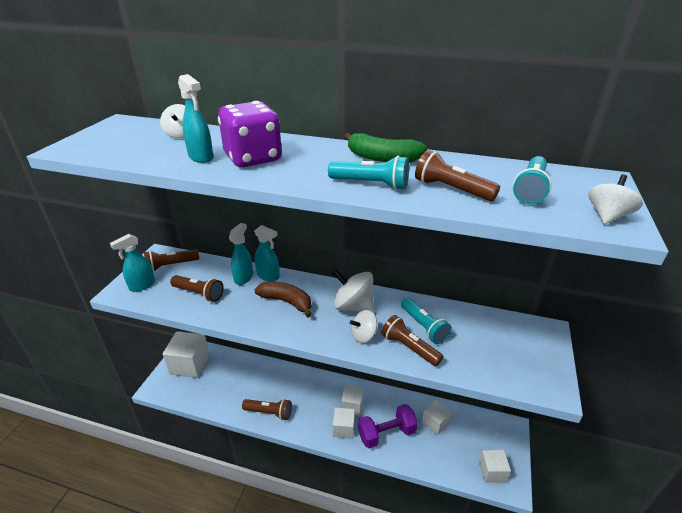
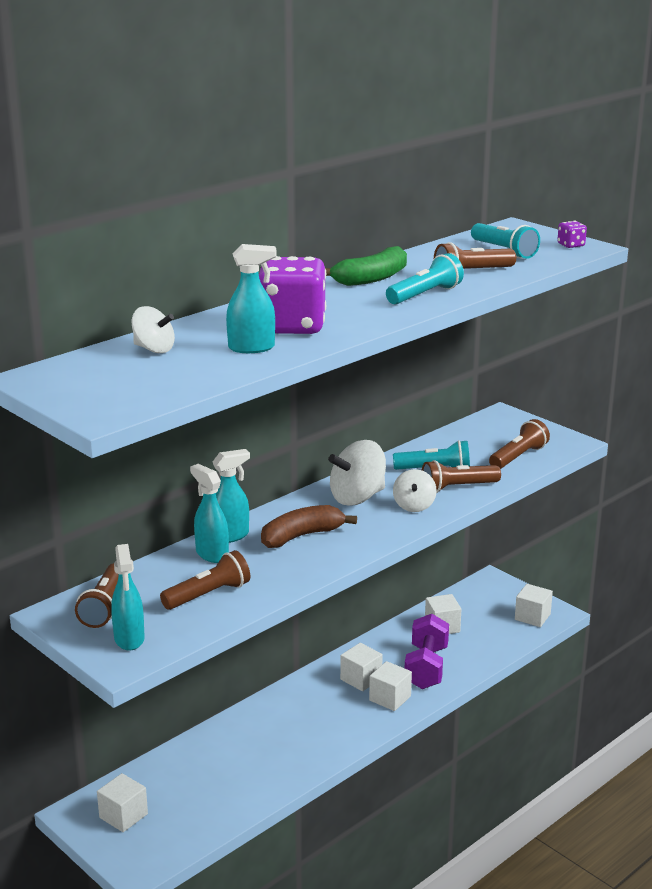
camera: 60 degrees left, 10 degrees down
(190, 364) = (123, 816): white cube -> white cube, size x0.58
(269, 412) = (305, 755): brown flashlight -> brown flashlight (518, 457)
(607, 216) = (571, 245): white spinning top -> purple dice

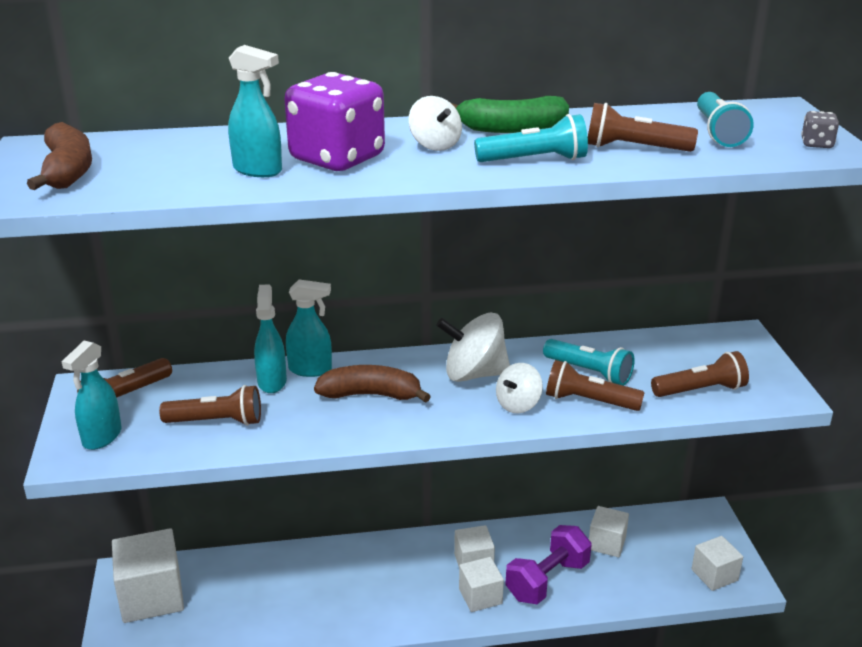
camera: 35 degrees right, 5 degrees up
(105, 386) = (67, 171): none -> brown banana
(123, 816) = (152, 596): white cube -> white cube, size x1.72
(154, 349) = (176, 147): white spinning top -> white spinning top (435, 145)
(571, 245) = (816, 144): purple dice -> grey dice

